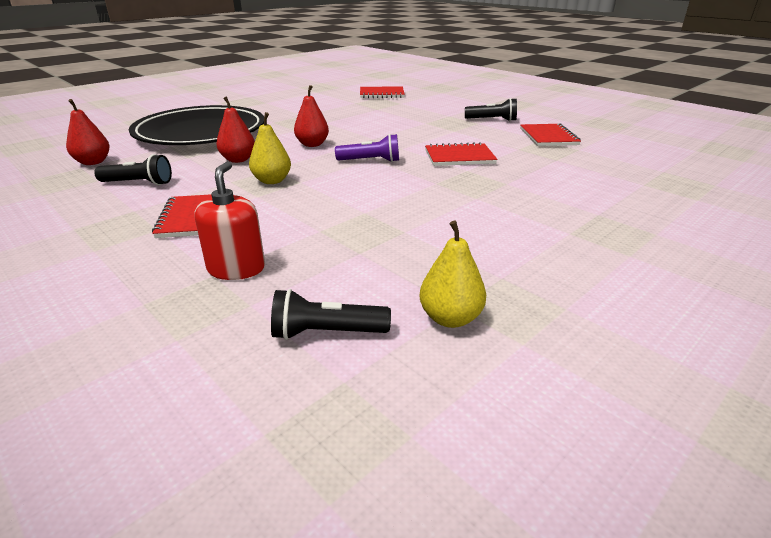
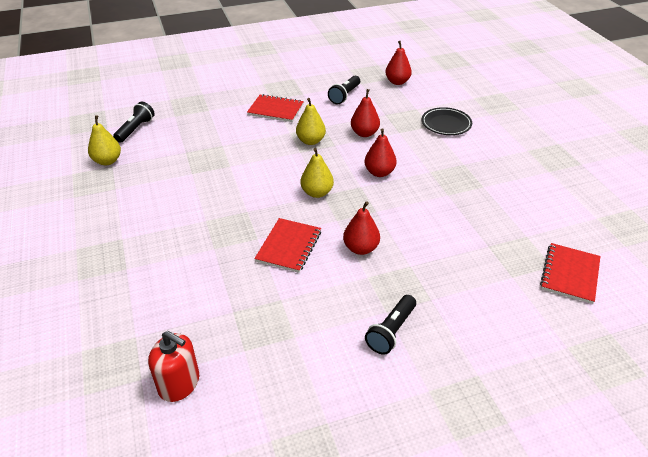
camera: 115 degrees right, 10 degrees up
(201, 133) = (446, 124): black plate -> black plate, size x0.44
(236, 268) = (207, 116): red soap dispenser -> red soap dispenser (179, 383)
(371, 161) = (317, 193): purple flashlight -> yellow pear
(427, 136) = (361, 248): none -> red pear
(548, 137) = (298, 348): red notebook -> none

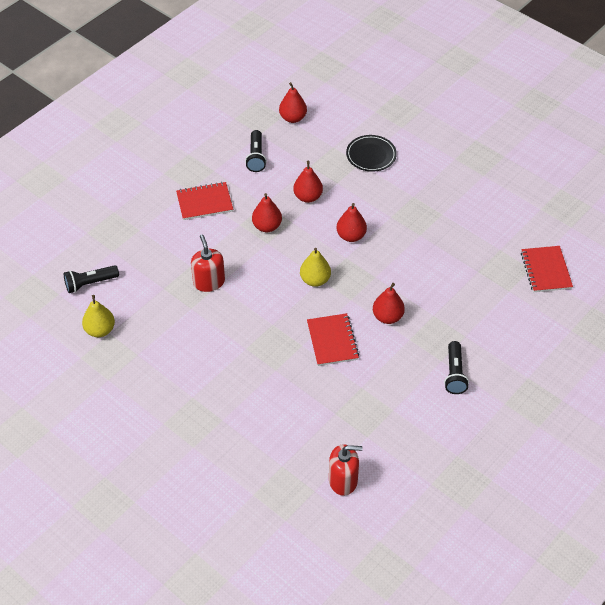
camera: 30 degrees left, 10 degrees up
(136, 129) = (90, 283): black flashlight -> black flashlight turned 105 degrees counterclockwise
(225, 161) = (209, 282): none -> red soap dispenser
(310, 141) = (267, 226): yellow pear -> red pear

